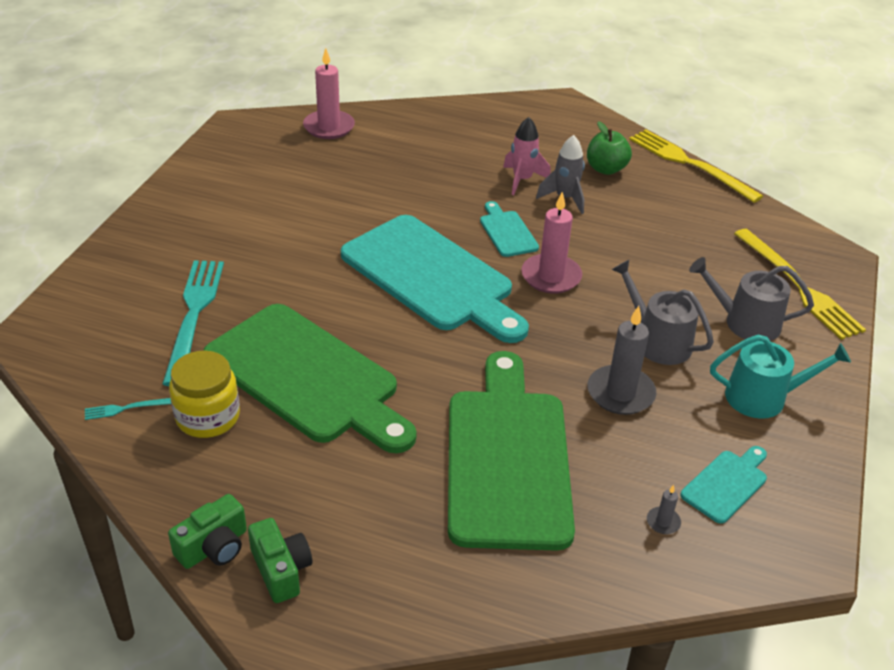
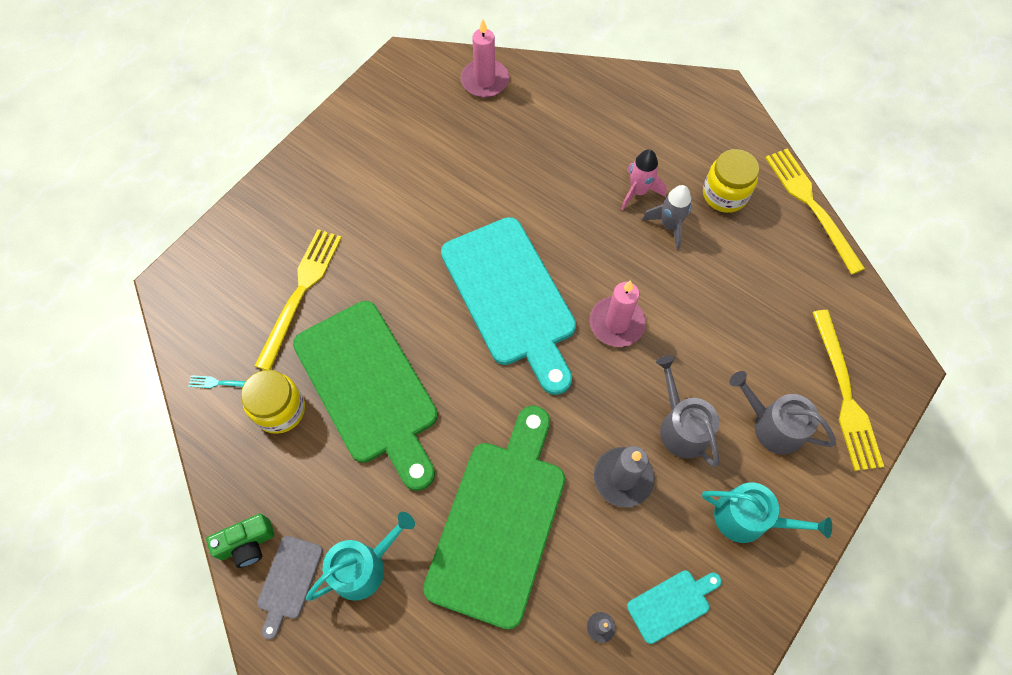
camera: 20 degrees right, 25 degrees up
(194, 315) = (300, 293): turquoise fork -> yellow fork
(281, 570) = (289, 581): green camera -> grey cutting board
(368, 534) = (364, 566): none -> turquoise watering can
(507, 232) = (598, 257): turquoise cutting board -> none
(606, 169) = (724, 194): green apple -> yellow jar

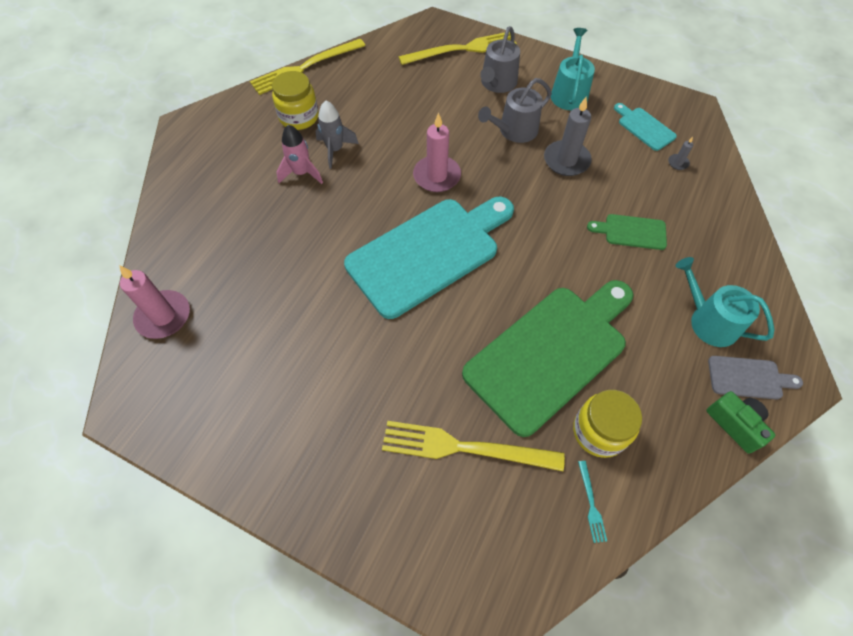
camera: 100 degrees left, 5 degrees down
(500, 522) = (631, 232): green cutting board -> green cutting board, size x0.43

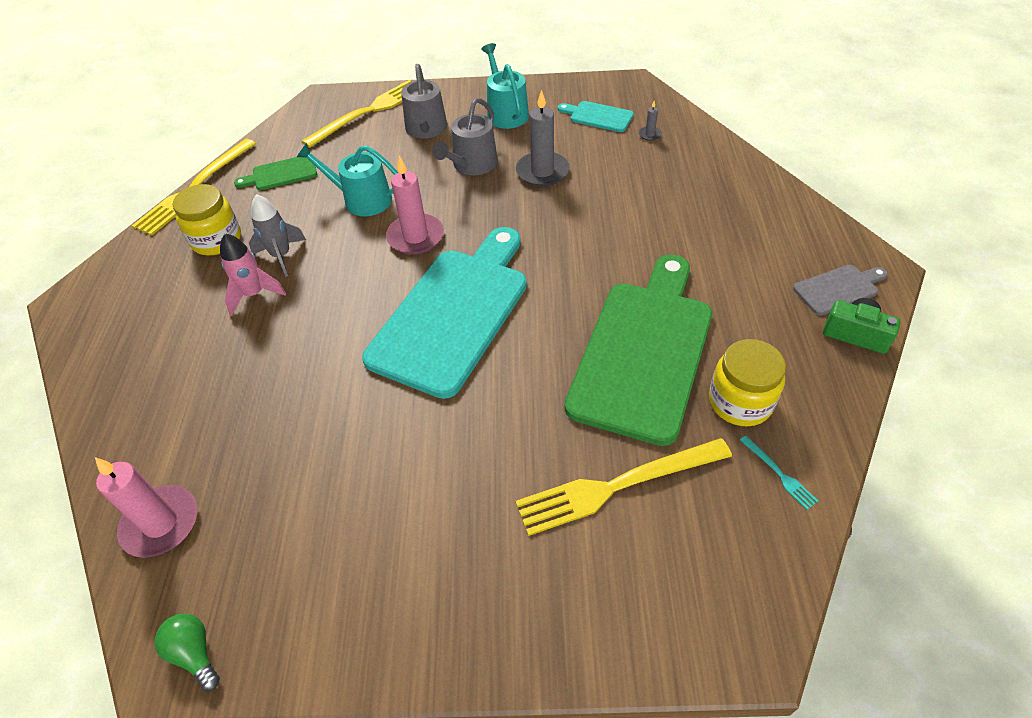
camera: 25 degrees left, 10 degrees down
(141, 414) = (195, 653): none -> green light bulb
(631, 232) = (647, 209): green cutting board -> green cutting board (281, 174)
(708, 321) = (770, 256): turquoise watering can -> turquoise watering can (362, 199)

